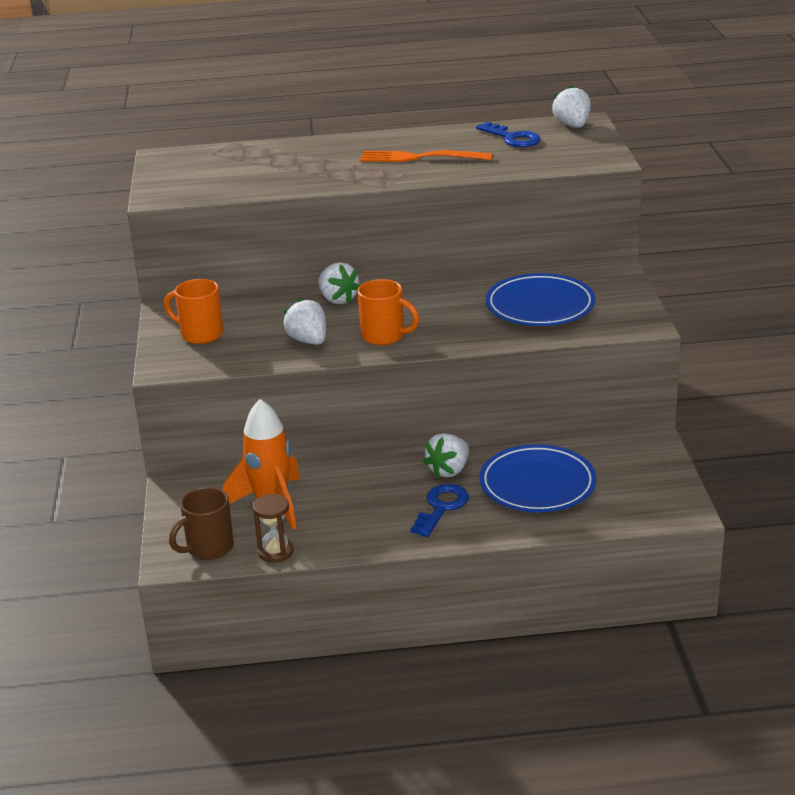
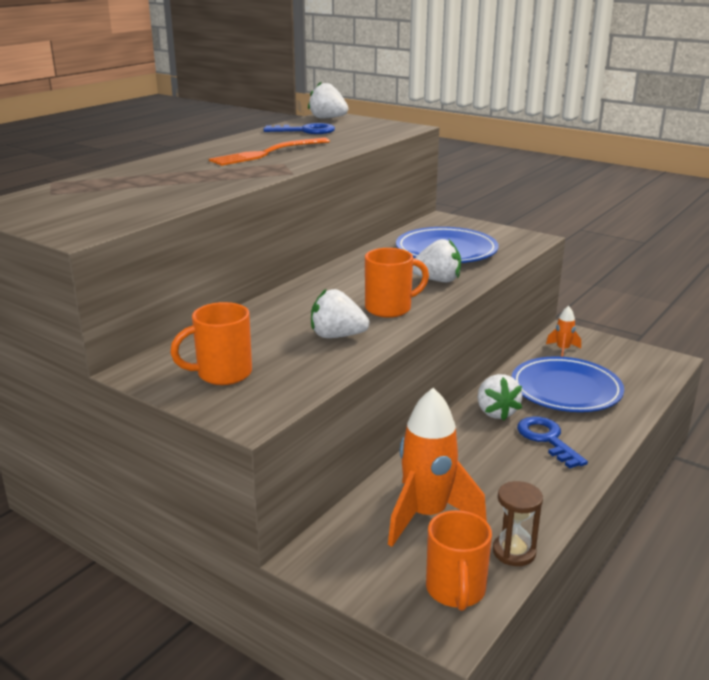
camera: 50 degrees left, 5 degrees down
(208, 548) = (456, 591): brown mug -> orange mug
(338, 299) = (289, 300): white strawberry -> white strawberry (437, 280)
(612, 454) = (562, 350): none -> orange rocket

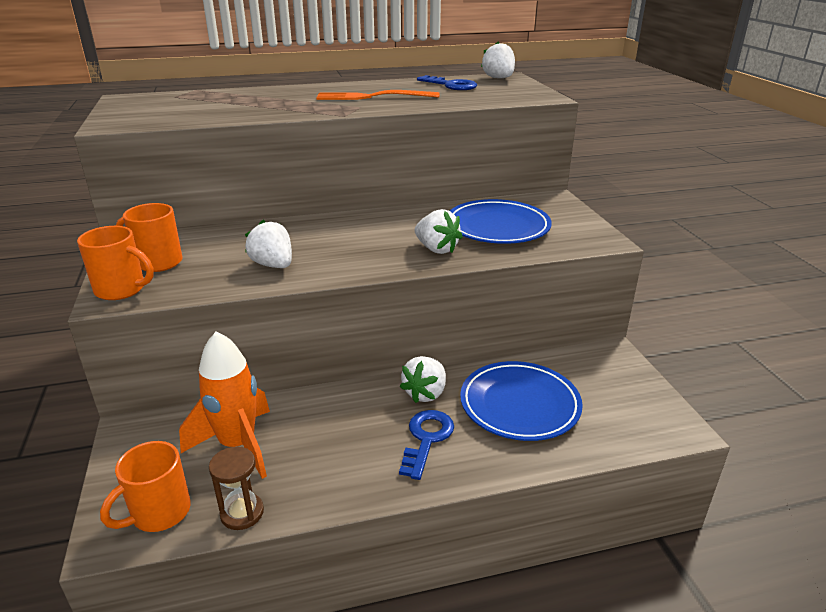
camera: 40 degrees right, 5 degrees up
(390, 308) = (352, 258): orange mug -> orange mug (122, 290)
(562, 350) = (581, 368): orange rocket -> none

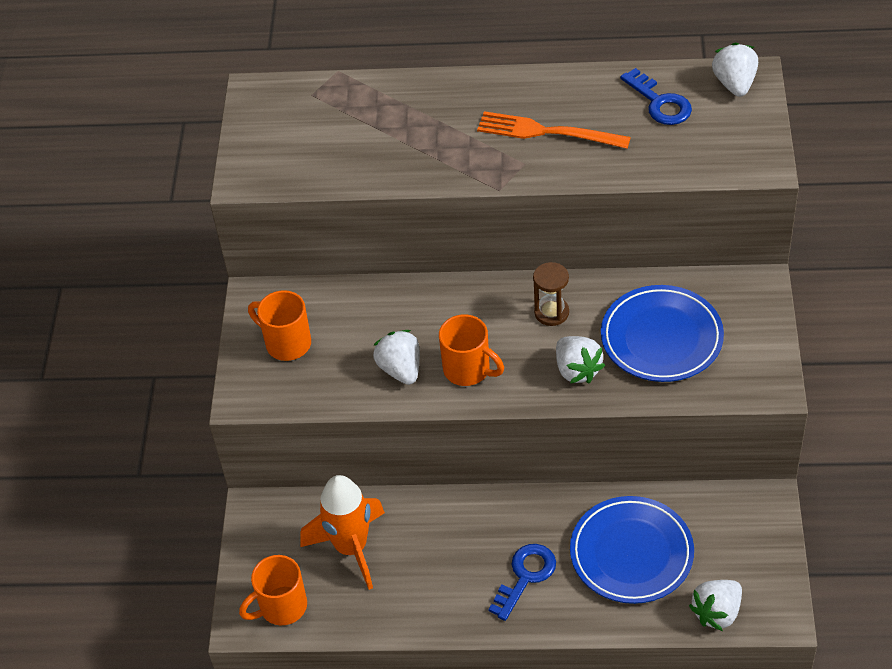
camera: 20 degrees right, 20 degrees up
(122, 290) = (254, 385): orange mug -> orange mug (468, 370)
(242, 513) = (348, 621): brown hourglass -> brown hourglass (551, 312)
(425, 393) = (541, 519): white strawberry -> white strawberry (717, 612)

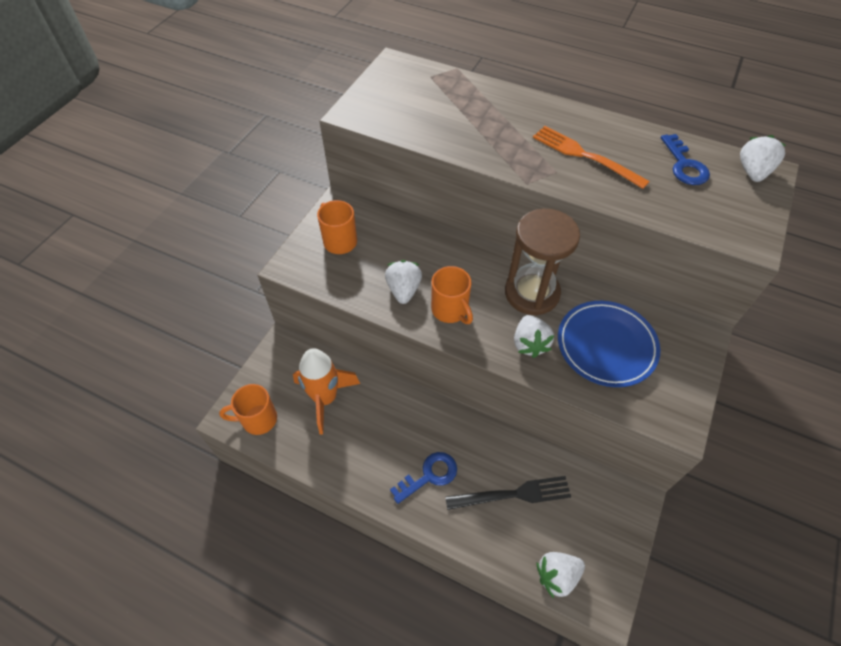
camera: 20 degrees right, 5 degrees up
(551, 312) = (532, 293): brown hourglass -> brown hourglass, size x2.01
(631, 553) = (514, 494): blue plate -> black fork

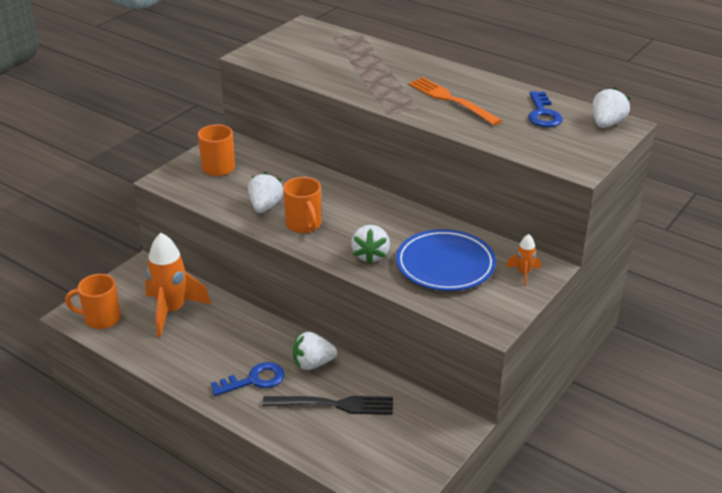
camera: 10 degrees right, 20 degrees down
(532, 293) = (388, 221): brown hourglass -> none
(557, 575) = (355, 470): white strawberry -> white strawberry (313, 364)
(684, 346) = (523, 273): none -> orange rocket

